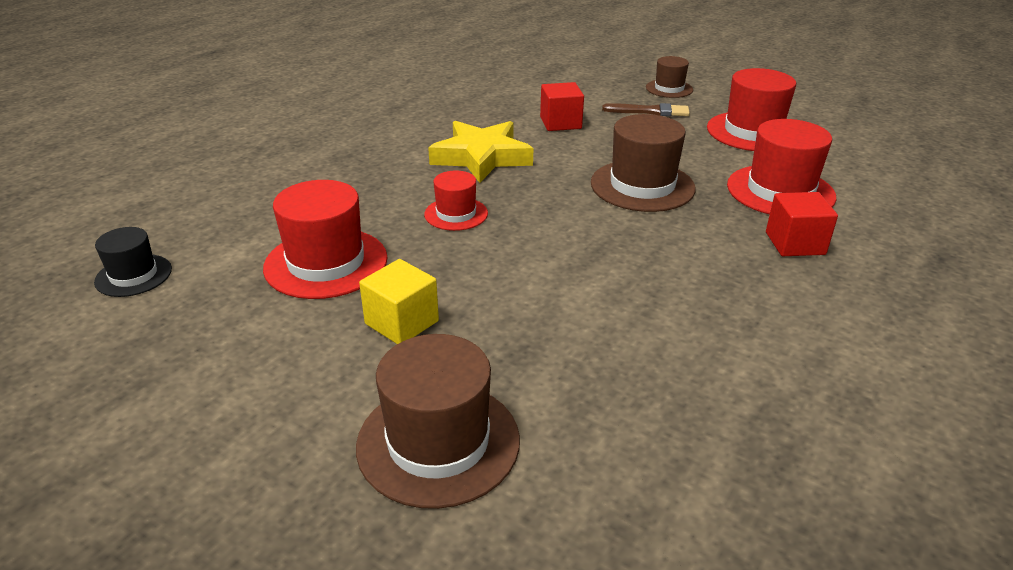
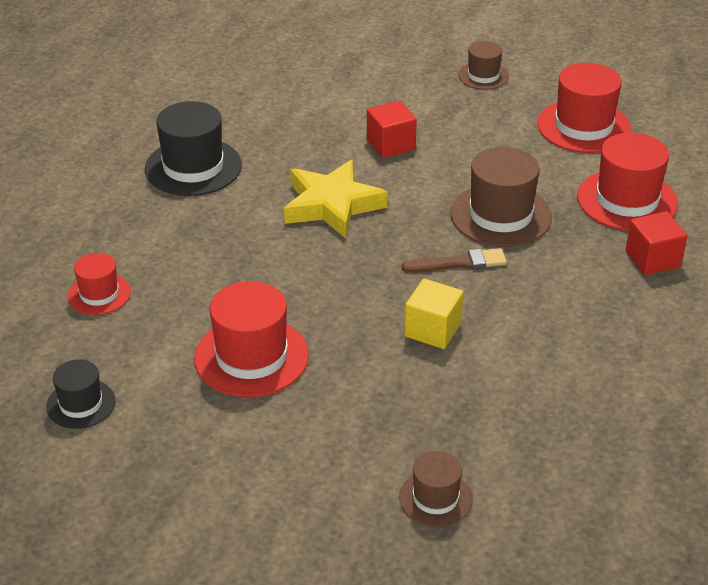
camera: 15 degrees left, 5 degrees up
(376, 117) = (193, 167): none -> black hat
(402, 322) = (353, 403): yellow cube -> yellow cube (432, 330)
(438, 442) = (435, 498): brown hat -> brown hat, size x0.58
(456, 214) = (341, 280): red hat -> red hat (99, 294)
(650, 111) = (475, 113): brown brush -> brown brush (459, 263)

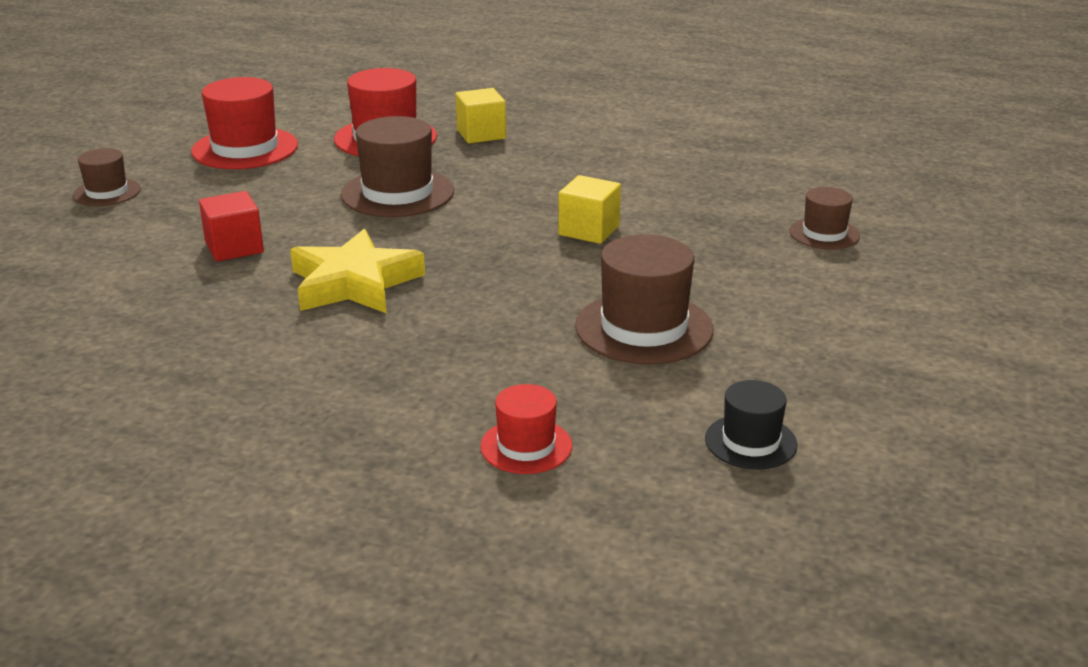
camera: 90 degrees left, 10 degrees down
(193, 167) = (230, 386): black hat -> none
(251, 357) = (644, 328): red hat -> brown hat
(459, 263) = (478, 215): brown brush -> none
(652, 259) = (481, 134): red cube -> yellow cube

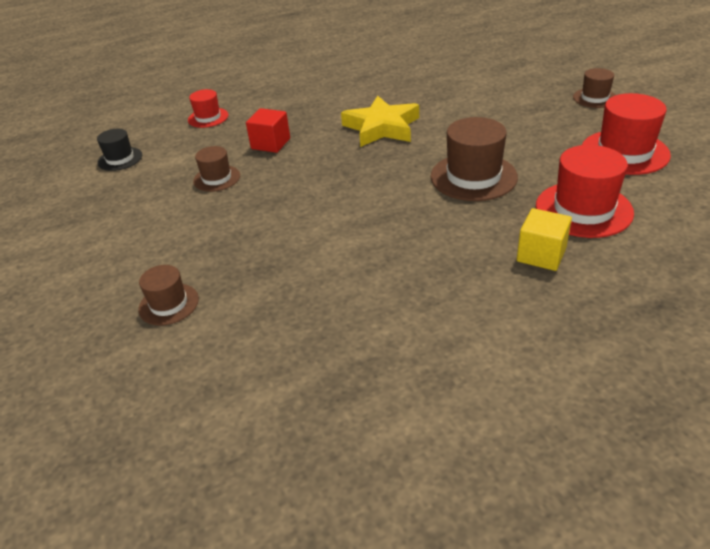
camera: 140 degrees right, 10 degrees up
(234, 247) = (468, 111): red cube -> red cube (270, 143)
(589, 230) = (324, 216): yellow cube -> none
(644, 328) = (217, 178): brown hat -> brown hat, size x0.58

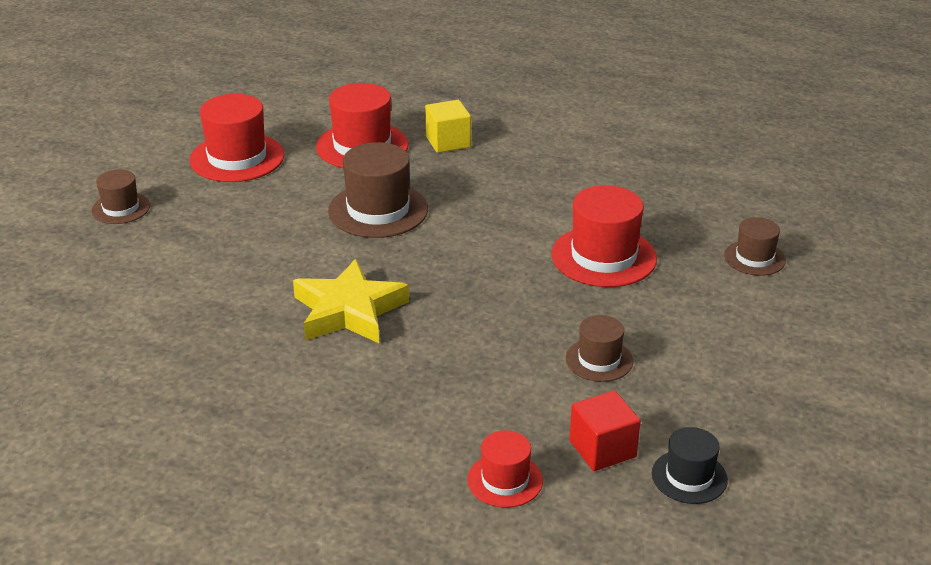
camera: 140 degrees left, 5 degrees down
(270, 143) = (487, 371): red cube -> red cube (602, 449)
(285, 236) = (603, 256): none -> red hat

